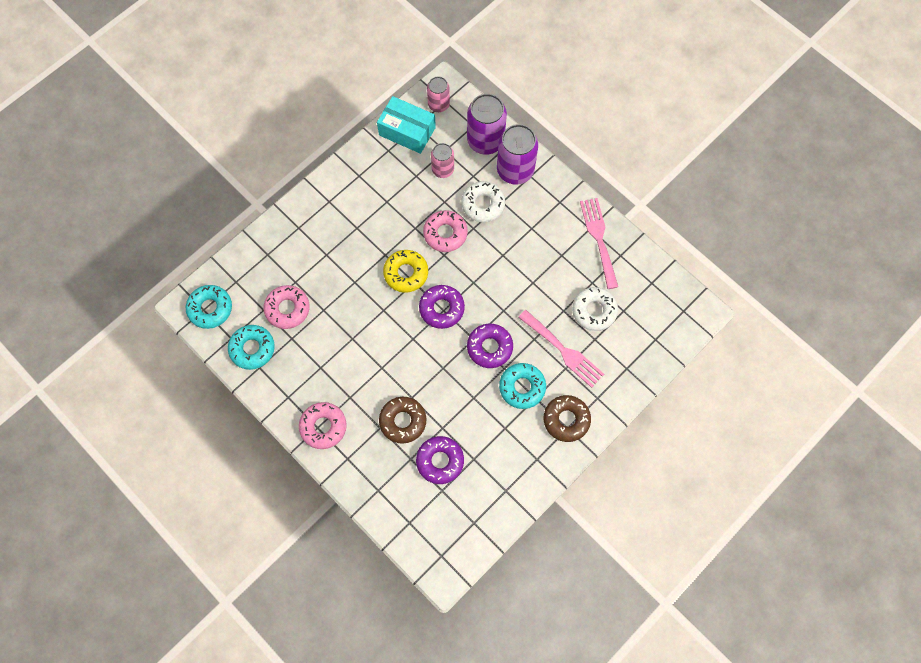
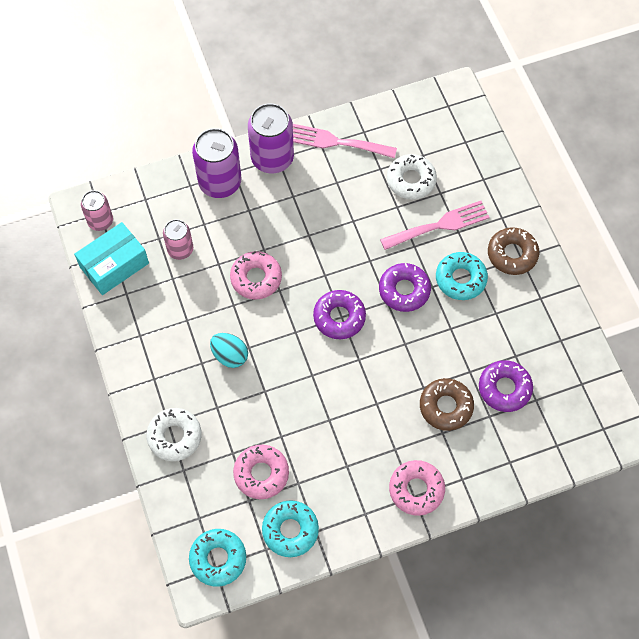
camera: 65 degrees left, 5 degrees down
(372, 244) = (230, 355): none -> turquoise egg
(406, 273) = (281, 335): yellow donut -> none
(483, 204) = (242, 229): white donut -> white donut (175, 436)
(485, 141) = (170, 195): purple can -> purple can (272, 158)

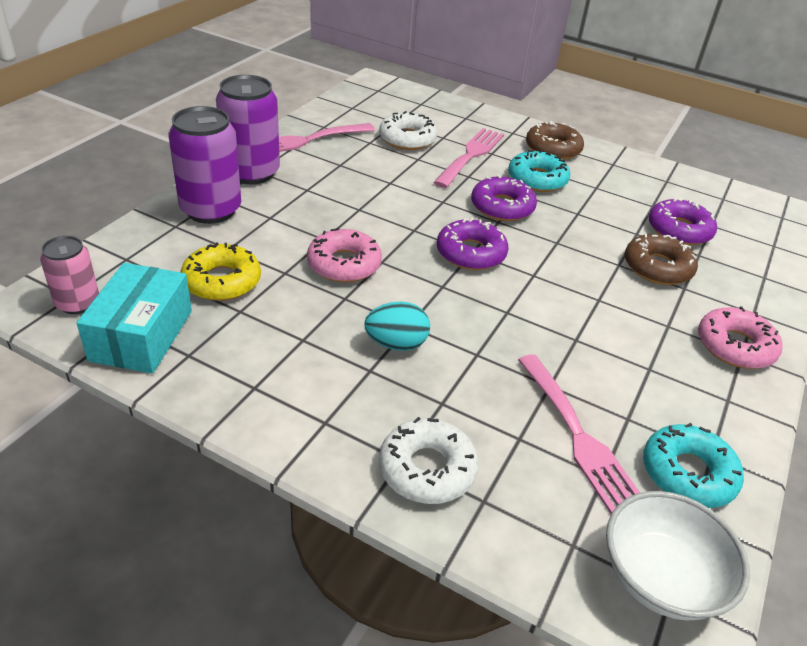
camera: 45 degrees left, 25 degrees down
(180, 249) = (222, 281): pink can -> yellow donut
(218, 559) = (660, 578): turquoise donut -> white bowl
(261, 474) = (579, 437): pink donut -> pink fork

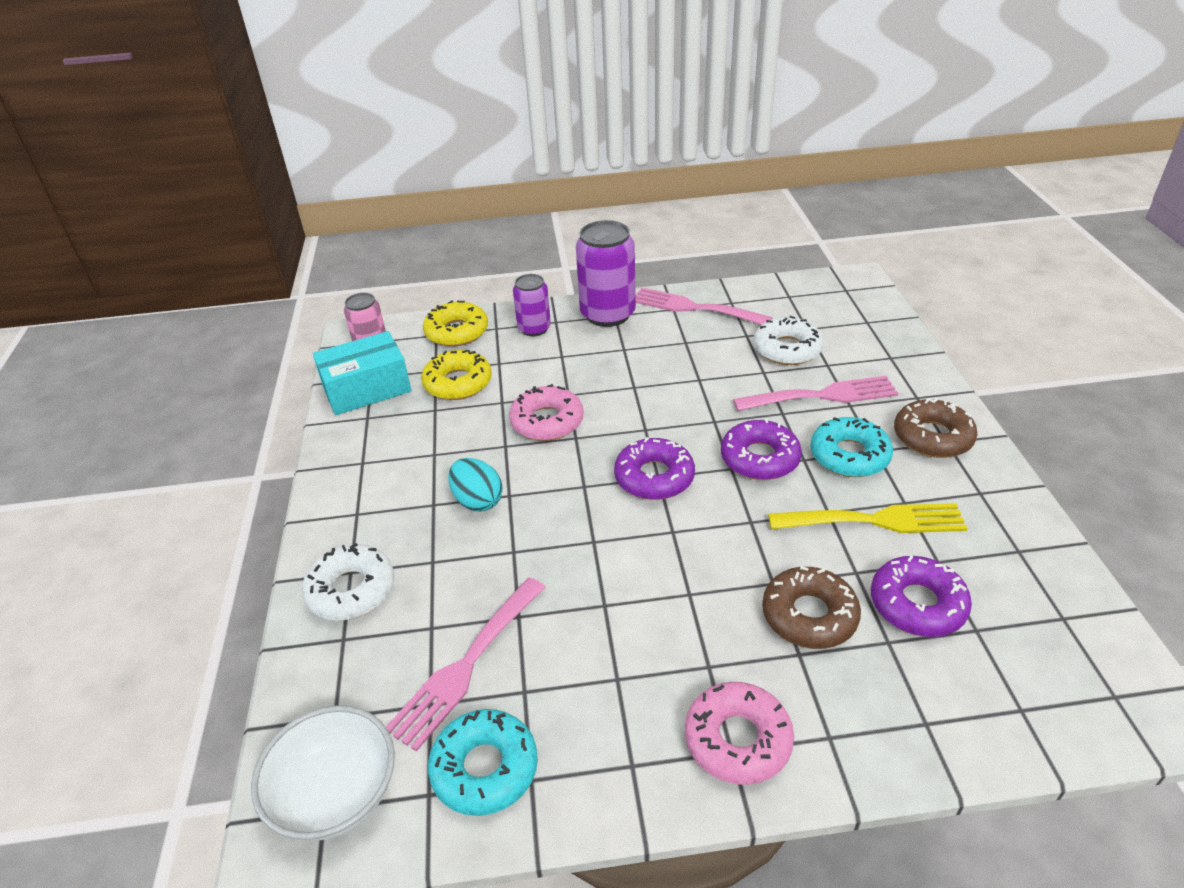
camera: 60 degrees right, 0 degrees up
(143, 246) = (457, 332): none -> yellow donut
(211, 210) = (534, 329): purple can -> purple can, size x0.59
(601, 204) = (875, 520): none -> yellow fork

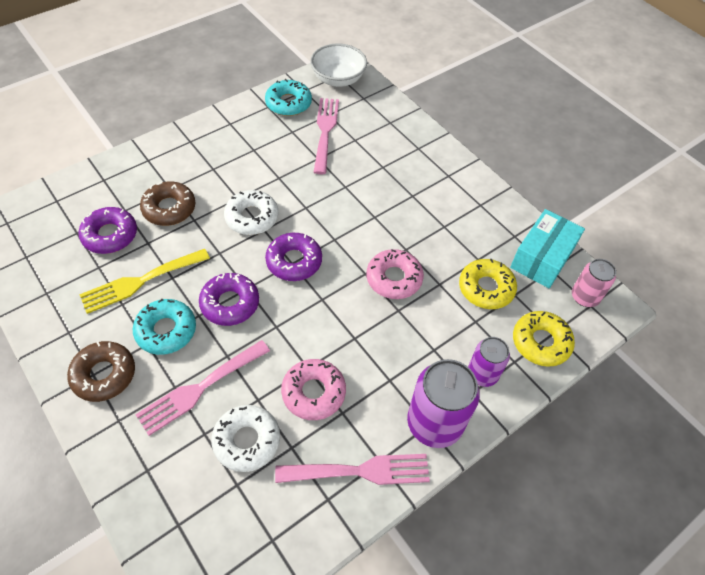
camera: 145 degrees right, 15 degrees up
(351, 590) = (408, 140): white donut -> white donut (252, 217)
(477, 501) = (389, 206): turquoise egg -> none
(737, 739) = (188, 145): pink donut -> pink donut (313, 392)

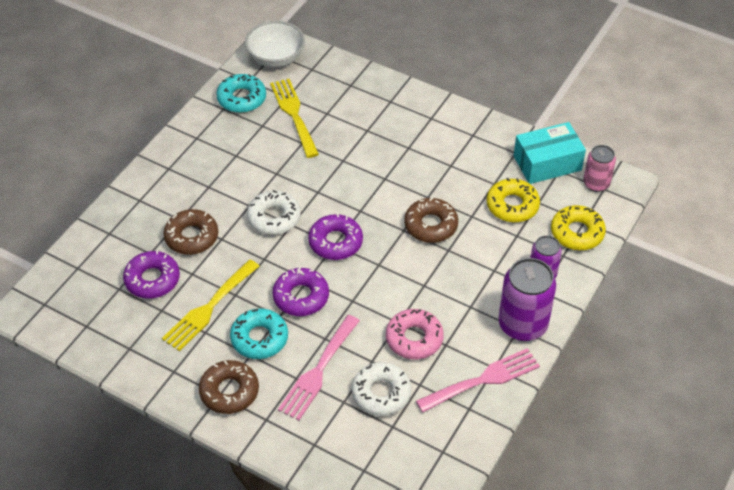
camera: 20 degrees left, 5 degrees down
(325, 131) = (294, 114): pink fork -> yellow fork
(394, 278) = (431, 225): pink donut -> brown donut
(542, 258) = (547, 163): turquoise box -> turquoise box turned 60 degrees clockwise

